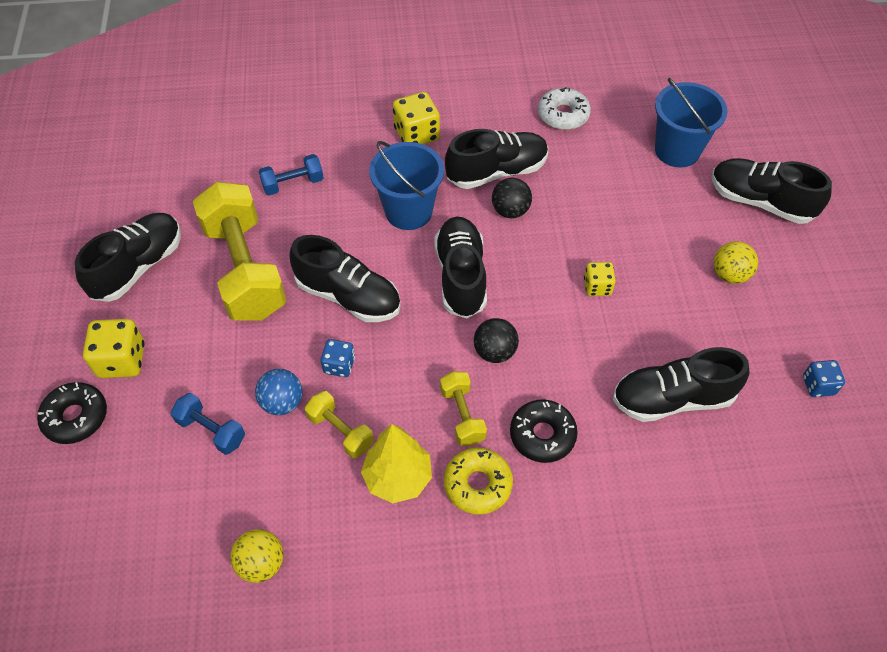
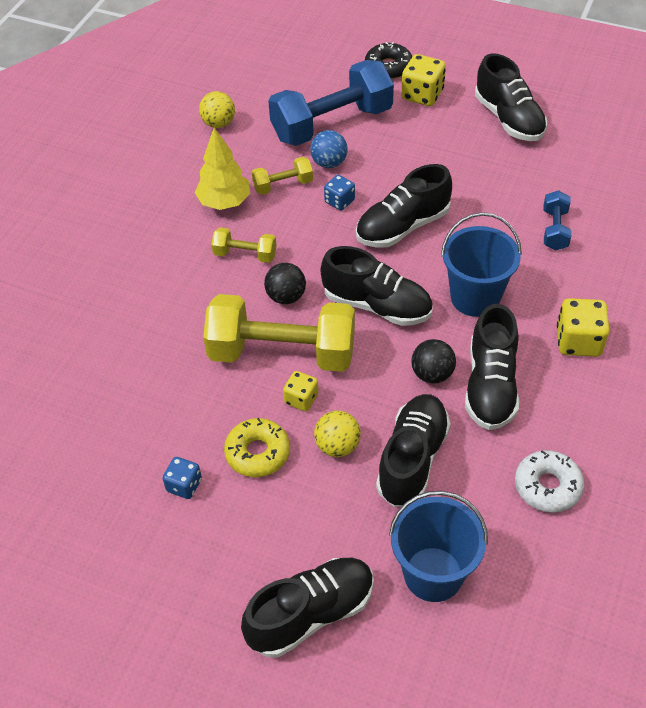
camera: 120 degrees right, 5 degrees down
(211, 430) = (332, 124): blue dumbbell -> blue dumbbell, size x2.16
(245, 269) = (469, 175): yellow dumbbell -> yellow dumbbell (282, 353)
(477, 484) = (186, 242): yellow donut -> yellow donut (257, 453)
(542, 435) = (193, 294): black donut -> none
(672, 398) = (157, 394): black shoe -> black shoe (412, 459)
(729, 274) = (242, 518): yellow ball -> yellow ball (337, 446)
(818, 385) = (83, 514): blue dice -> blue dice (184, 485)

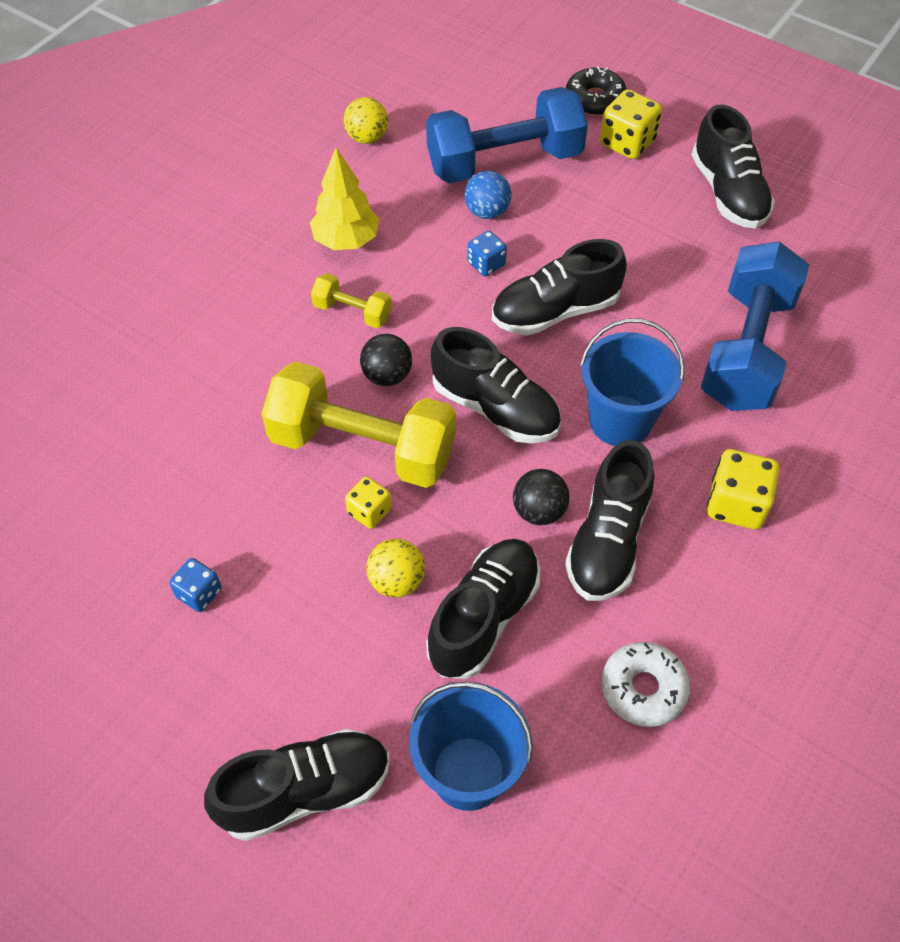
camera: 10 degrees right, 5 degrees up
(257, 453) = (298, 570): yellow donut -> none
(283, 185) = (423, 231): yellow dumbbell -> none
(554, 230) = (746, 350): blue dumbbell -> blue dumbbell, size x2.16

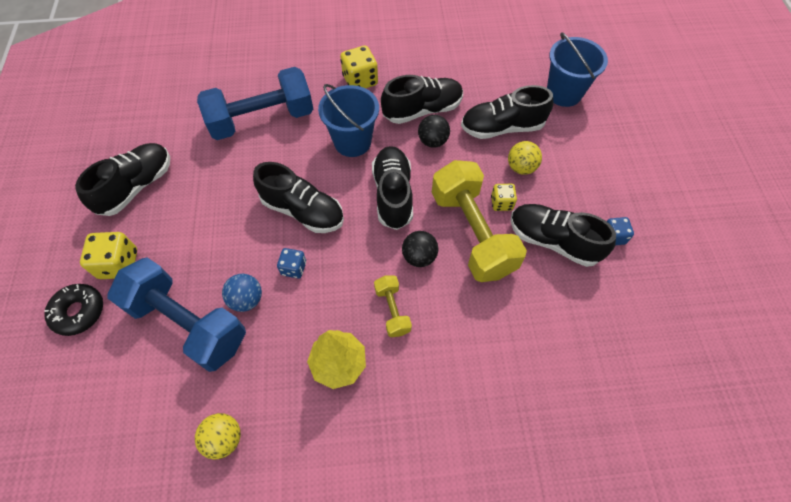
camera: 130 degrees left, 5 degrees up
(305, 791) = (630, 134): black shoe -> black shoe (553, 241)
(643, 688) = (474, 65): white donut -> none

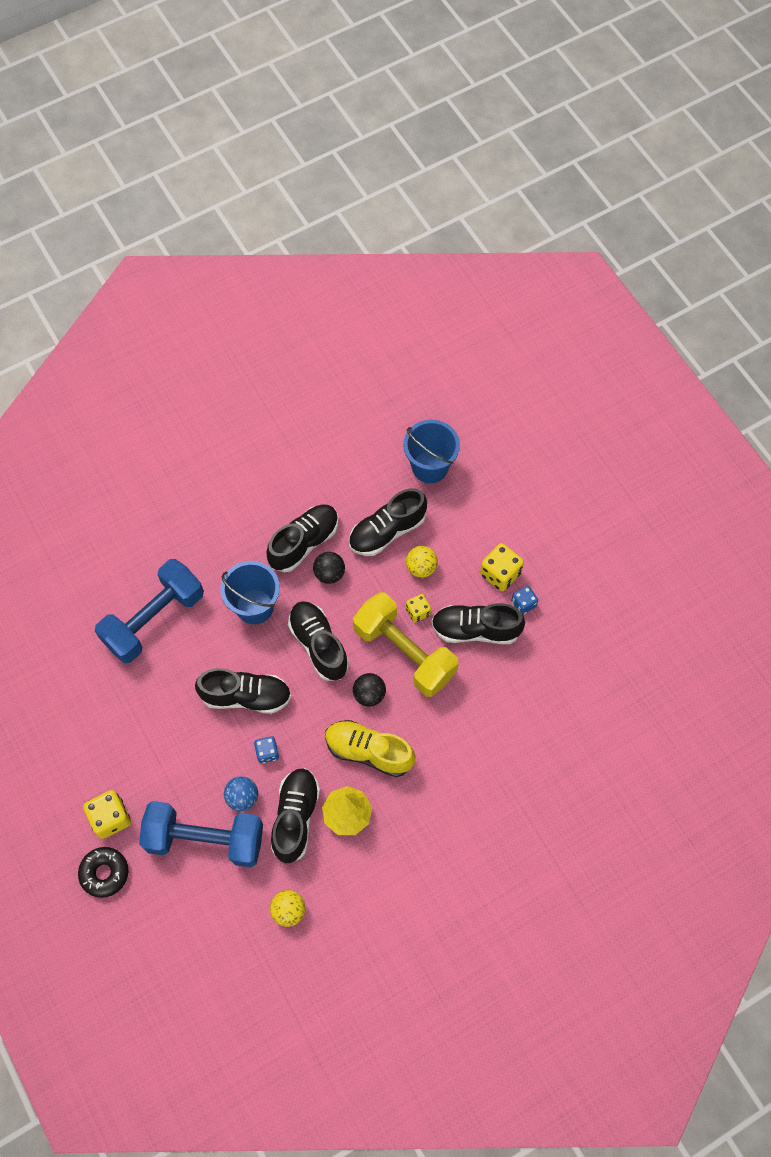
camera: 25 degrees left, 5 degrees up
(136, 187) = (76, 741): black shoe -> black shoe (295, 817)
(360, 80) = (227, 533): yellow dice -> yellow dice (500, 574)
(392, 310) = (369, 751): yellow dumbbell -> yellow shoe

